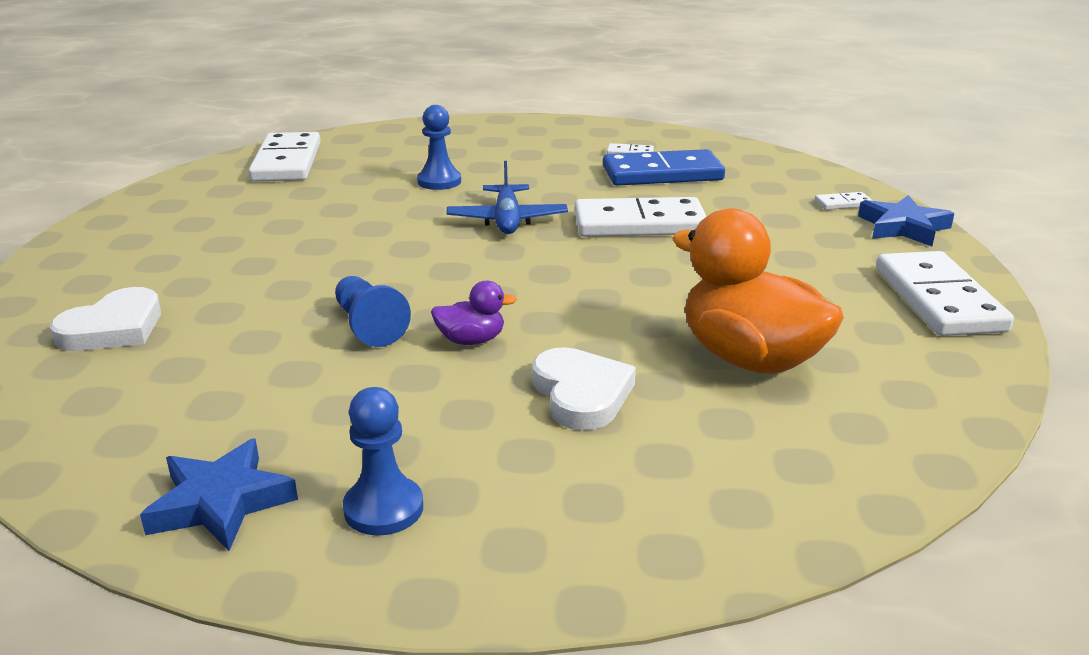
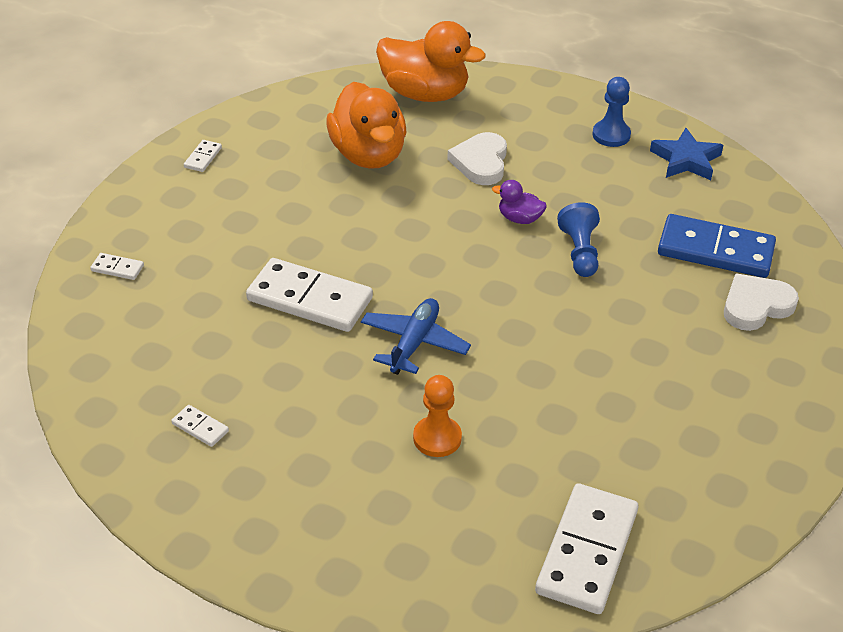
camera: 155 degrees left, 15 degrees up
(439, 181) = (437, 438): blue pawn -> orange pawn
(662, 174) = (211, 371): blue domino -> blue domino (715, 250)
(784, 481) = (425, 94): none -> orange duck
(903, 227) = (118, 225): blue star -> none
(939, 299) = (203, 157): white domino -> white domino, size x0.43

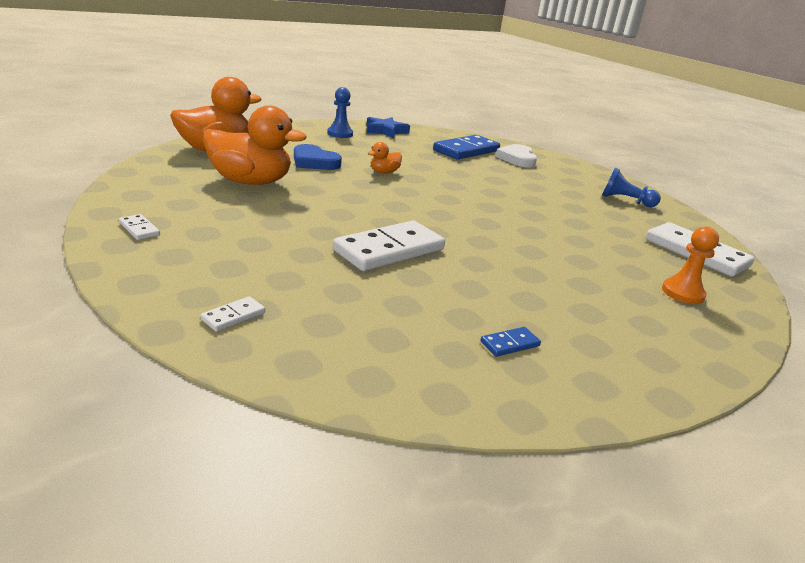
camera: 65 degrees left, 15 degrees down
(200, 427) = (510, 344): white domino -> blue domino
(414, 343) = (474, 234): blue plane -> none
(437, 438) = (577, 259): orange pawn -> orange pawn (682, 293)
(481, 162) = (314, 162): white heart -> blue heart
(519, 218) = (384, 172): purple duck -> orange duck
(580, 252) = (434, 171): blue pawn -> blue pawn (625, 200)

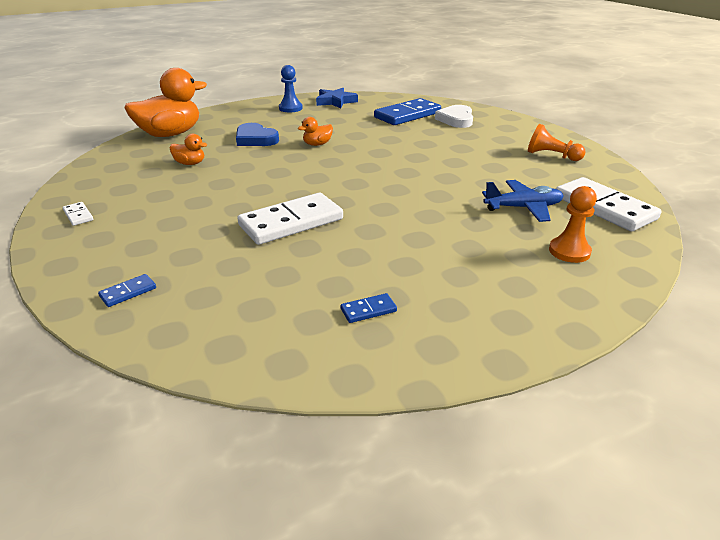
camera: 10 degrees right, 5 degrees up
(233, 316) = (128, 292): white domino -> blue domino
(250, 182) = (190, 163): orange duck -> orange duck, size x0.45
(620, 249) = (523, 208): none -> blue plane
(625, 200) = (551, 156): blue pawn -> orange pawn

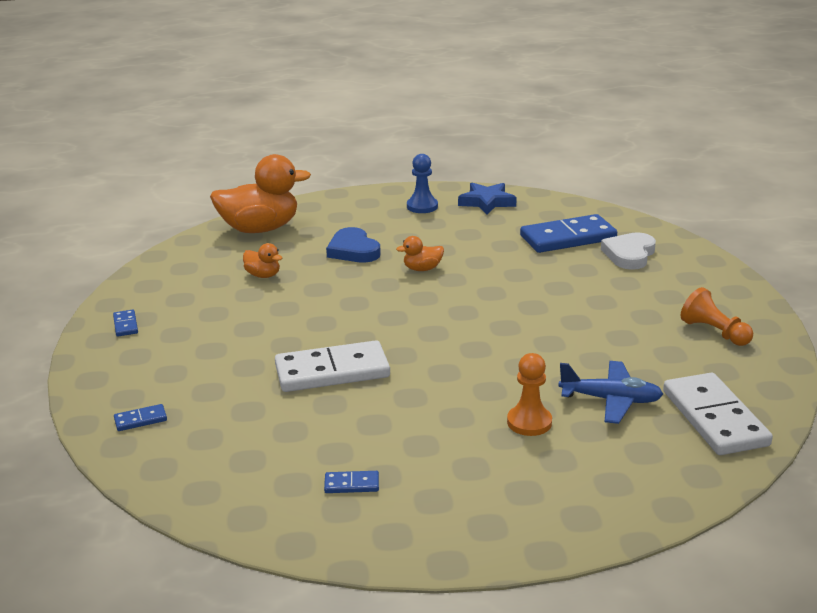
camera: 20 degrees right, 5 degrees down
(78, 215) = (125, 325): white domino -> blue domino
(569, 251) = (618, 465): orange pawn -> orange pawn (529, 422)

